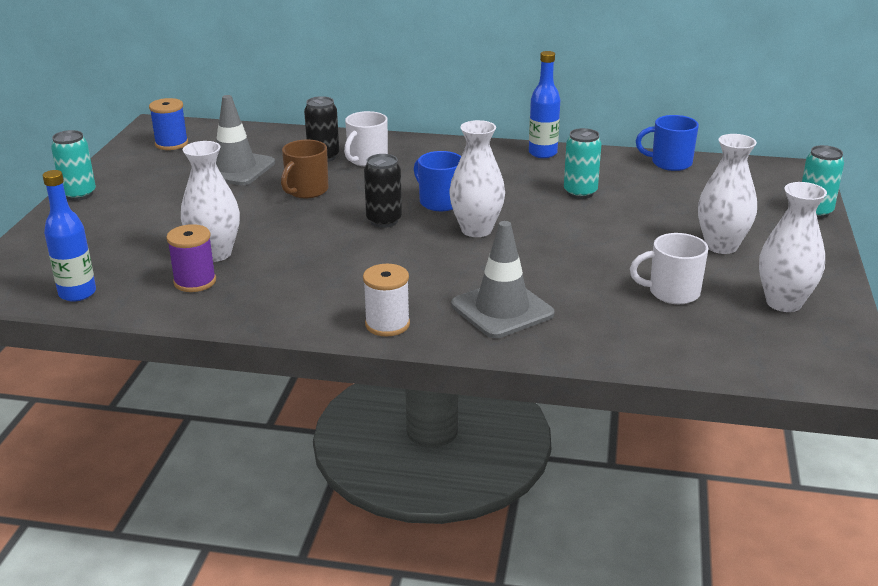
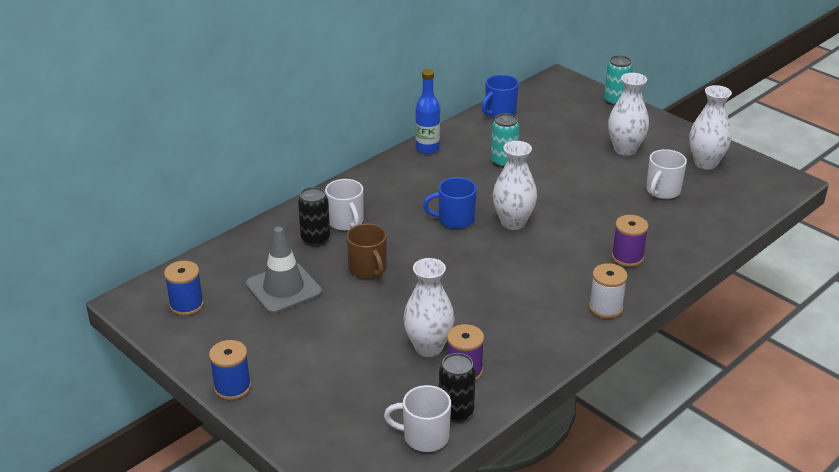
camera: 55 degrees left, 5 degrees up
(77, 293) = (424, 437): blue bottle -> white mug
(79, 194) = (232, 387): turquoise can -> blue spool
(384, 221) = (458, 253): black can -> black can (456, 412)
(502, 309) = (627, 257): grey traffic cone -> purple spool

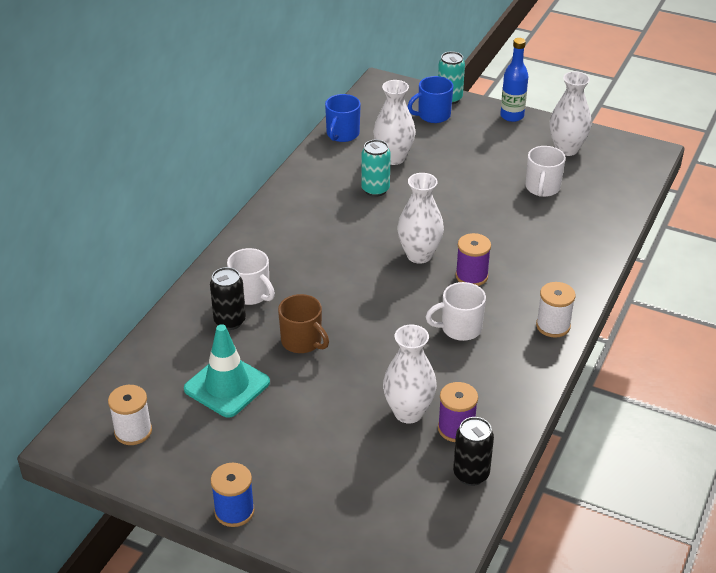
camera: 20 degrees left, 5 degrees up
(186, 305) = (133, 431): blue spool -> white spool
(283, 288) = (227, 386): grey traffic cone -> turquoise traffic cone
(424, 437) = (455, 509): white mug -> white mug (460, 328)
(427, 148) = (290, 191): blue bottle -> blue bottle (512, 116)
(455, 220) = (360, 265): blue mug -> blue mug (433, 115)
(625, 149) = (485, 150): white vase -> white vase (393, 158)
(627, 257) = (545, 267): purple spool -> purple spool (471, 276)

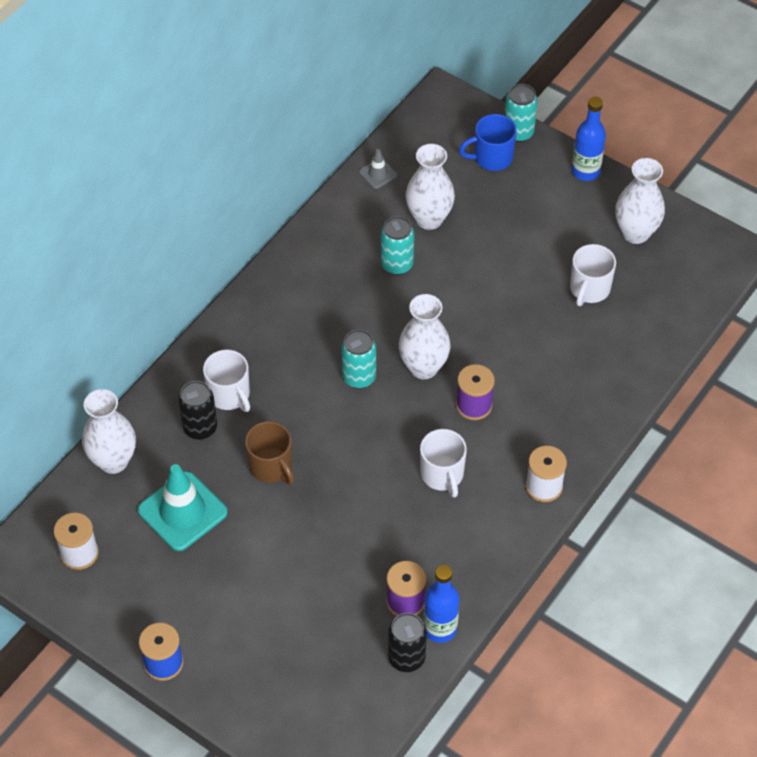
camera: 10 degrees right, 15 degrees up
(342, 134) = (378, 174): blue mug -> grey traffic cone
(364, 268) = (359, 377): none -> turquoise can
(408, 412) = (361, 574): white vase -> white vase (113, 461)
(460, 328) = (442, 474): white mug -> white mug turned 105 degrees counterclockwise
(495, 446) = (440, 628): none -> blue bottle

